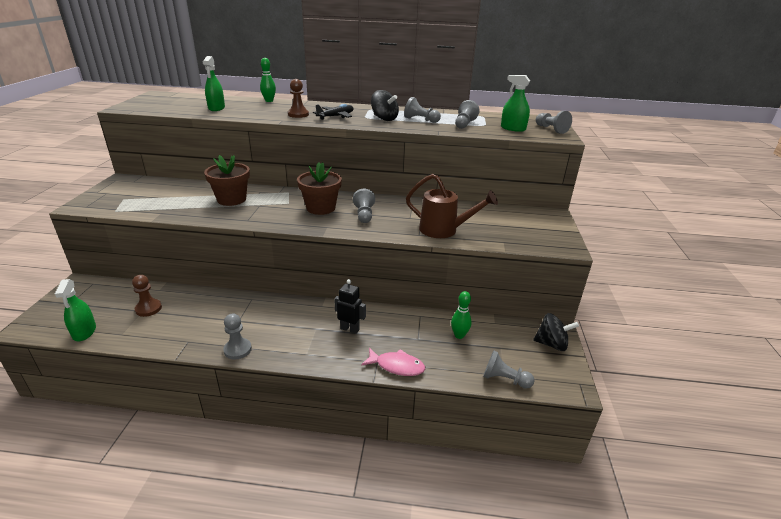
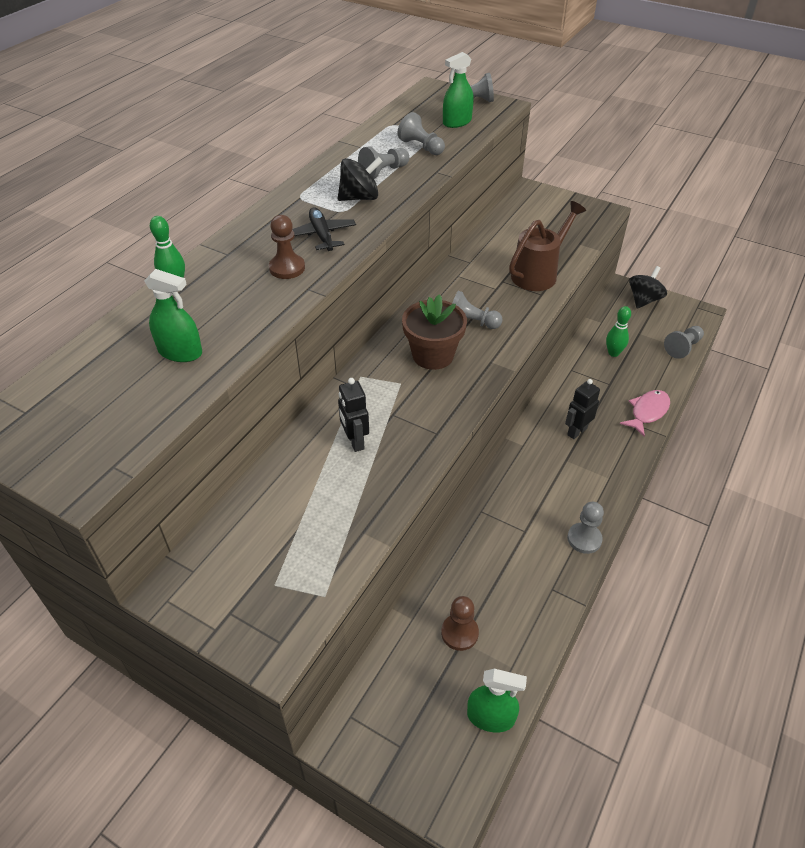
camera: 65 degrees left, 15 degrees up
(231, 199) = (355, 442): brown flower pot -> black robot

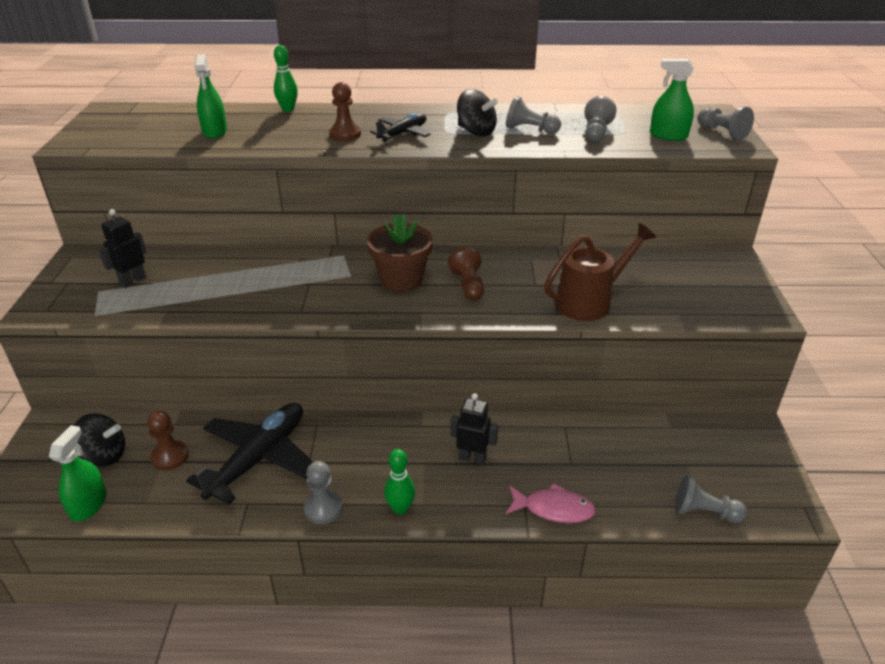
camera: 60 degrees right, 10 degrees down
(355, 442) = (263, 276): black robot -> black robot (133, 281)
(471, 322) = (468, 286): grey pawn -> brown pawn
(490, 717) = (88, 505): green spray bottle -> green spray bottle turned 150 degrees counterclockwise
(501, 564) = (259, 458): none -> black plane
(538, 273) = (590, 302): brown watering can -> brown watering can turned 45 degrees counterclockwise
(613, 353) = (626, 452): green bowling pin -> green bowling pin (400, 508)
(644, 300) = (754, 451): black spinning top -> black spinning top (104, 455)

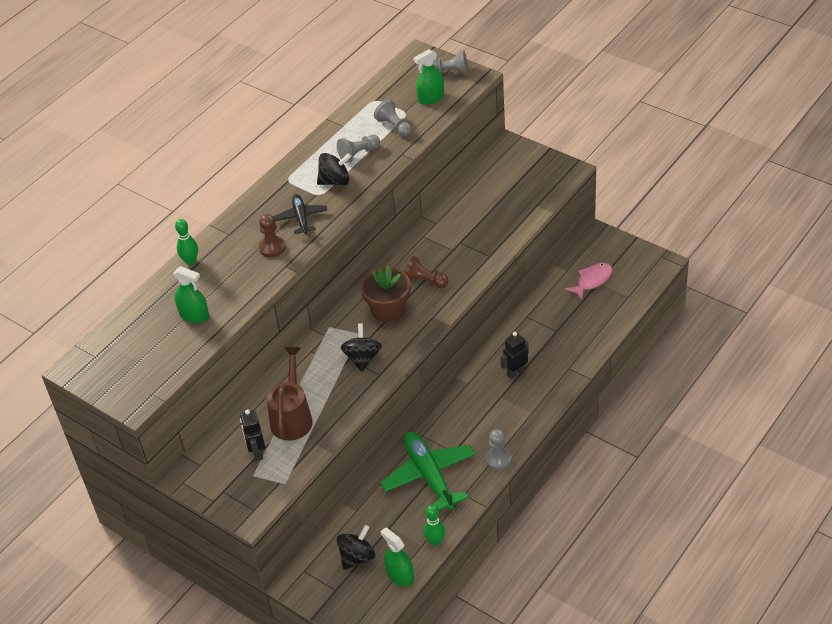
camera: 50 degrees left, 10 degrees up
(170, 456) = (388, 521): brown pawn -> none
(259, 458) = (429, 475): black plane -> green plane
(316, 291) = (362, 358): none -> black spinning top
(400, 508) = (527, 424): green bowling pin -> green bowling pin (435, 541)
(553, 509) = (581, 357): pink fish -> pink fish (592, 281)
(590, 302) = (492, 235): brown watering can -> brown watering can (292, 417)
(704, 512) = (633, 297): grey pawn -> none

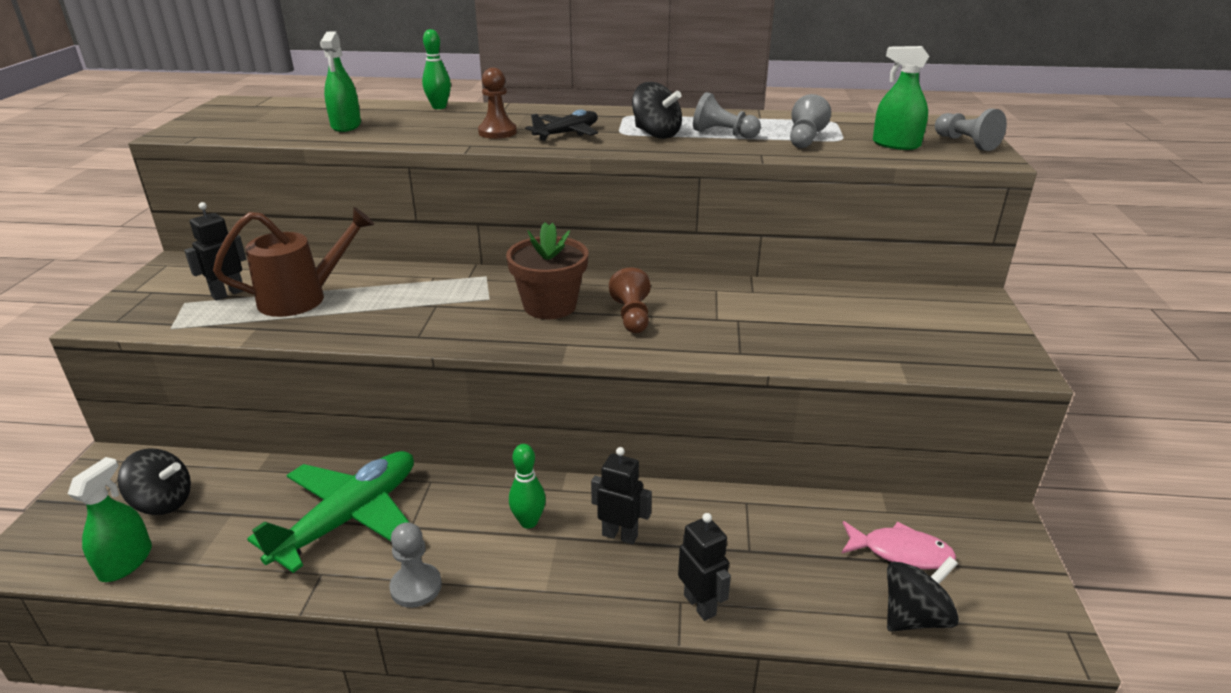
camera: 55 degrees right, 15 degrees down
(362, 358) = (442, 314): black spinning top -> black spinning top (914, 617)
(435, 541) = (206, 577): green bowling pin -> green bowling pin (528, 522)
(575, 362) = (700, 605): none -> black robot

